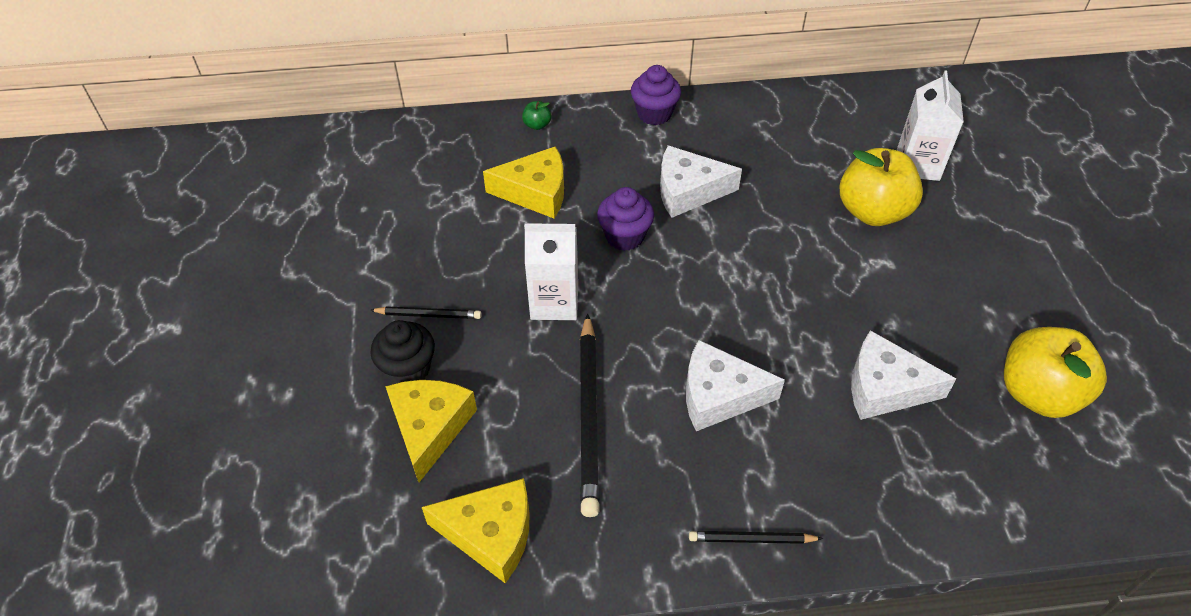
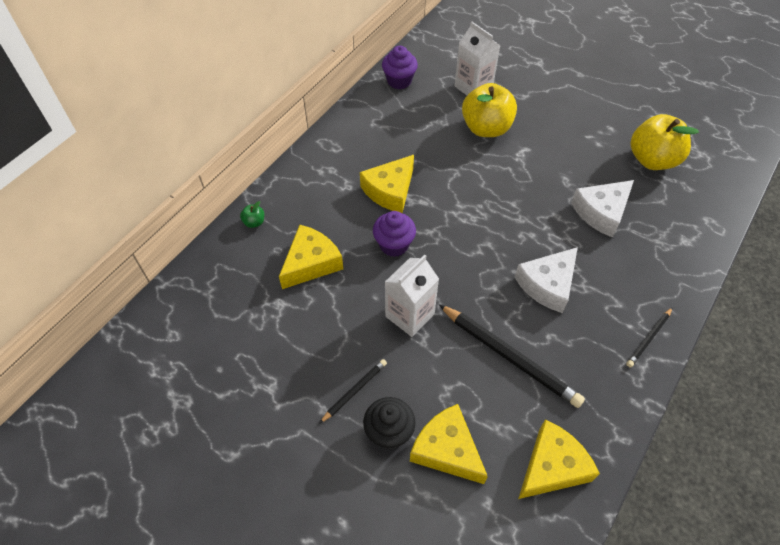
camera: 50 degrees left, 5 degrees up
(654, 114) = (312, 161): purple cupcake -> purple cupcake (399, 81)
(688, 191) = (390, 190): white cheese -> yellow cheese

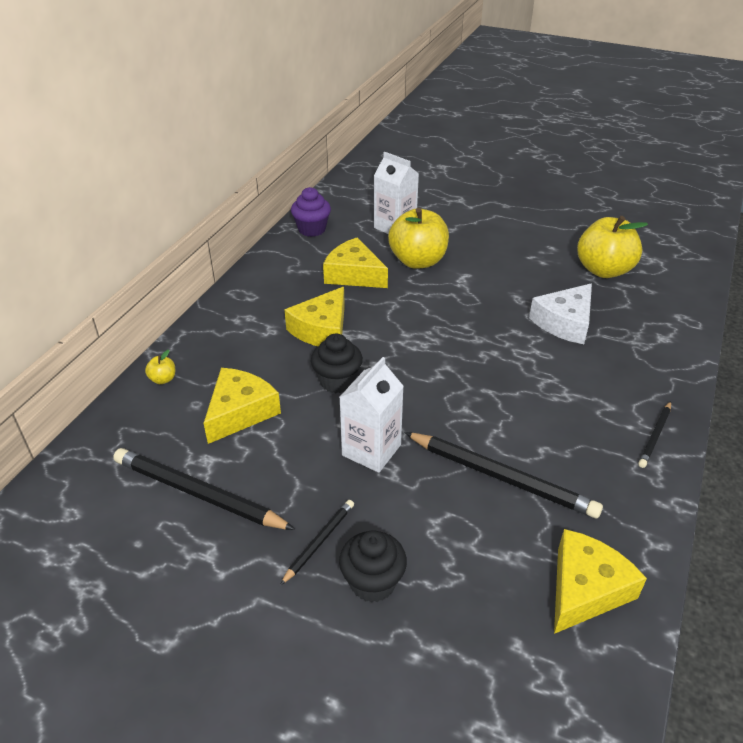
camera: 10 degrees left, 15 degrees down
(254, 222) = (163, 379): green apple -> yellow apple
(269, 333) = (198, 493): none -> black pencil
(394, 245) = (337, 381): purple cupcake -> black cupcake
(446, 449) = (450, 591): yellow cheese -> yellow cheese (354, 274)
(547, 285) = (525, 398): white cheese -> none

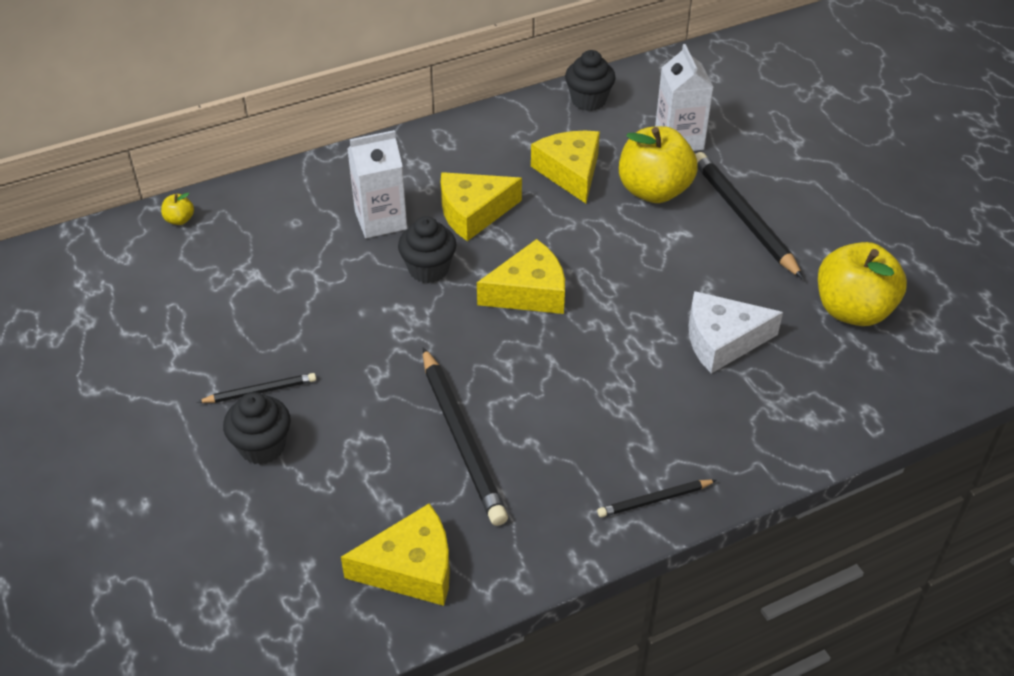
camera: 40 degrees right, 5 degrees up
(163, 379) = (294, 185): yellow apple -> yellow apple (180, 220)
(198, 493) = (219, 297): black pencil -> black pencil (743, 217)
(240, 412) = (320, 249): yellow cheese -> yellow cheese (529, 292)
(312, 229) = (588, 100): purple cupcake -> black cupcake
(371, 450) = (384, 346): white carton -> white carton (380, 220)

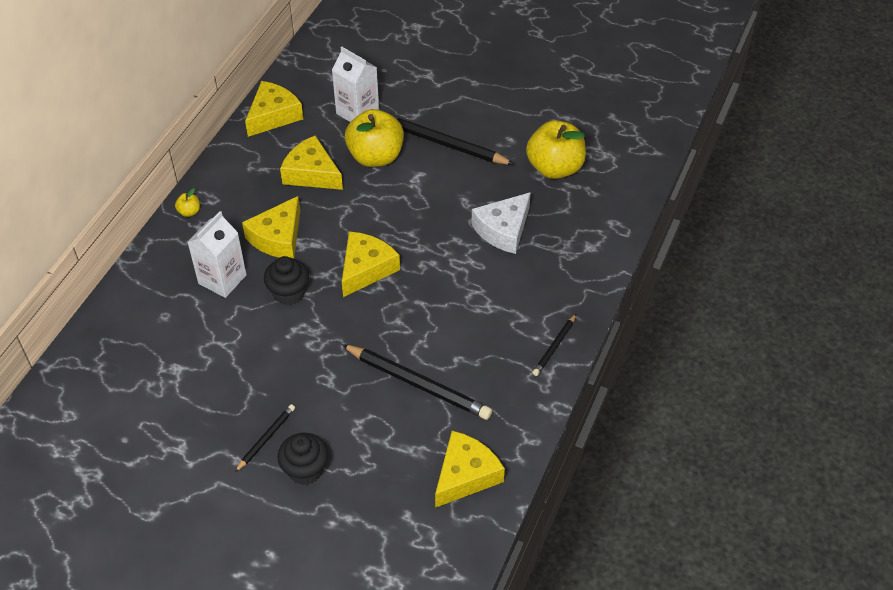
camera: 40 degrees left, 5 degrees up
(180, 220) = (79, 364): yellow apple -> yellow apple (189, 212)
(588, 100) = (273, 115): black cupcake -> yellow cheese

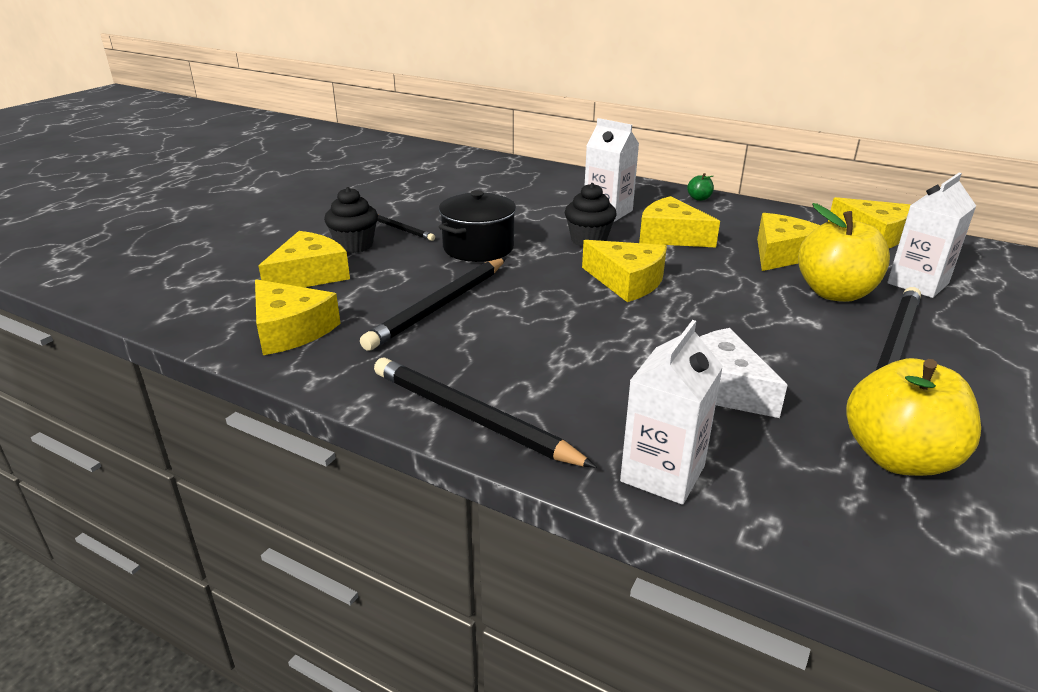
camera: 95 degrees right, 20 degrees down
(189, 212) = (699, 198): yellow apple -> green apple
(307, 371) = (478, 248): none -> black pot
(370, 490) = (309, 275): none -> yellow cheese
(554, 347) = (471, 417): black pencil -> black pencil, size x1.92
(587, 260) = (662, 473): none -> white carton

